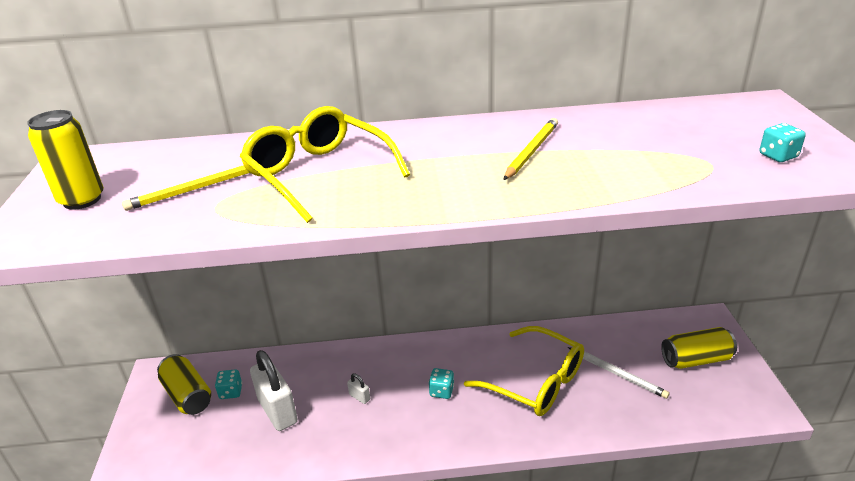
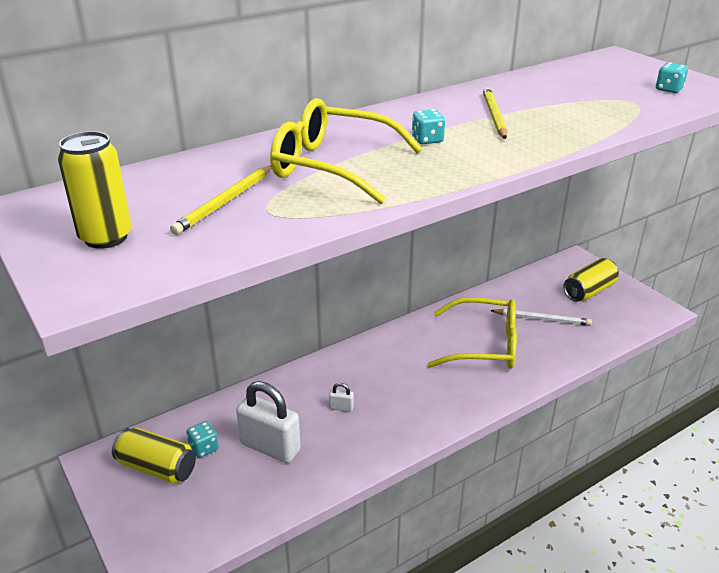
camera: 30 degrees left, 0 degrees up
(441, 391) = (412, 378): turquoise dice -> turquoise dice (427, 140)

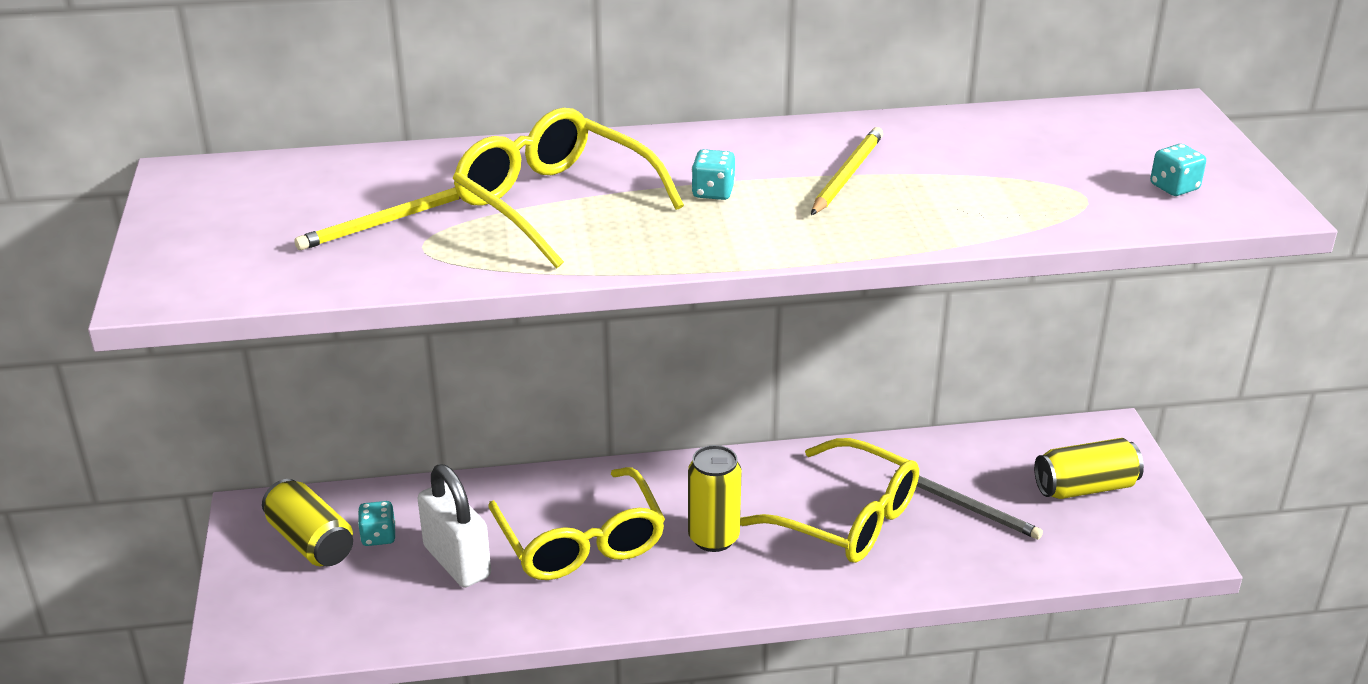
camera: 25 degrees right, 0 degrees up
(106, 237) = (229, 235): yellow can -> yellow can (713, 538)
(341, 408) = (581, 541): white padlock -> yellow glasses
(542, 319) = (969, 507): white pencil -> grey pencil

